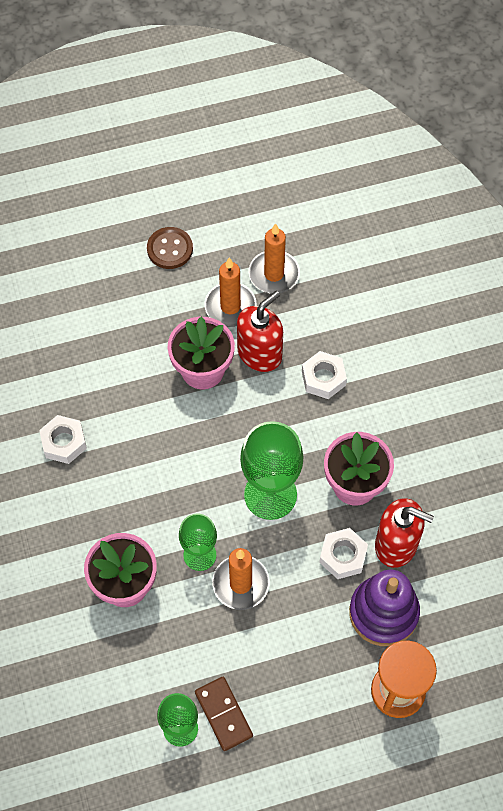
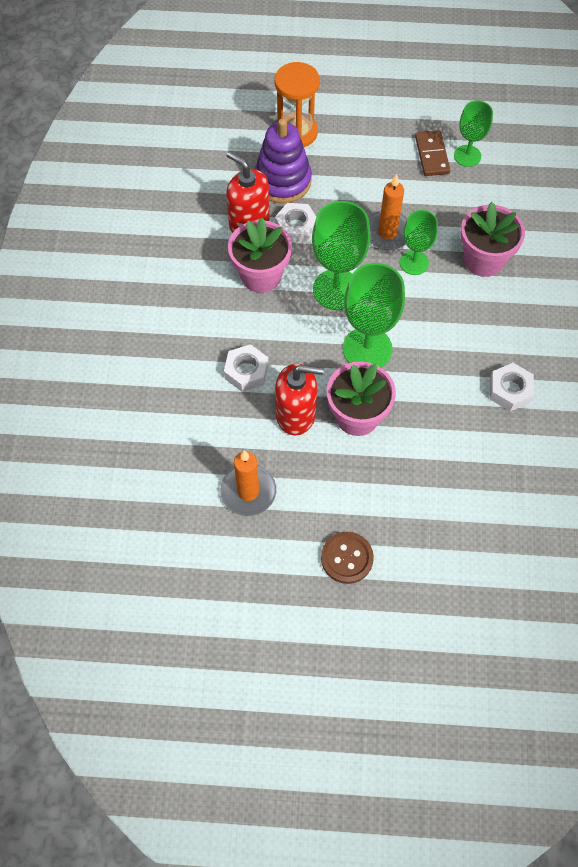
camera: 160 degrees left, 0 degrees up
(216, 440) = (367, 348): none -> green goblet
(230, 306) = (306, 471): orange candle -> none
(260, 353) = (296, 414): red soap dispenser -> red soap dispenser turned 150 degrees counterclockwise

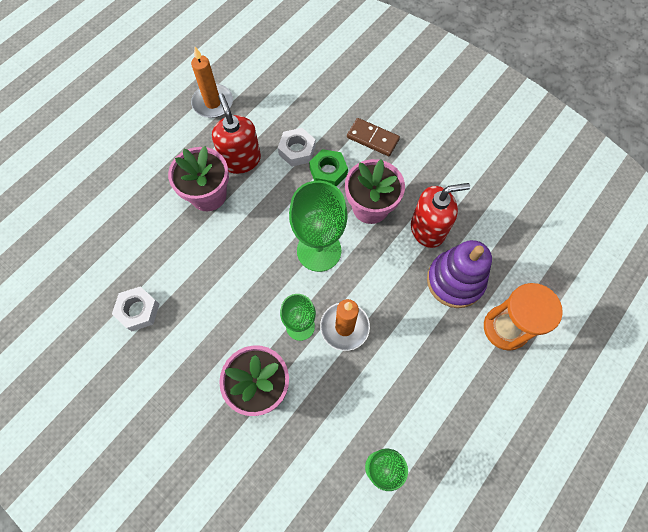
camera: 125 degrees right, 5 degrees up
(250, 330) = (328, 172): none -> green nut
(296, 227) = (399, 260): white nut -> none
(296, 414) = (241, 160): red soap dispenser -> red soap dispenser turned 120 degrees clockwise
(347, 558) = (125, 127): brown button -> none
(367, 348) = (253, 237): green goblet -> none
(432, 155) = (403, 432): brown domino -> brown domino (372, 138)

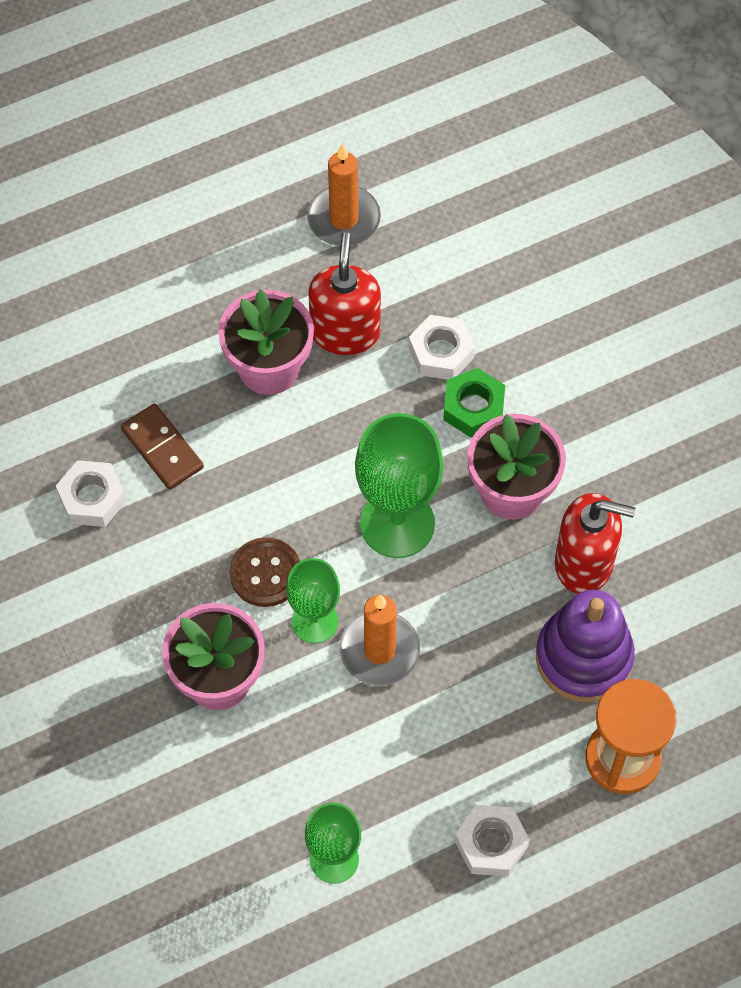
camera: 25 degrees right, 5 degrees down
(259, 311) = (265, 573): none -> brown button
(372, 138) = (573, 383): brown domino -> brown domino (162, 449)
(463, 413) = (491, 844): none -> white nut

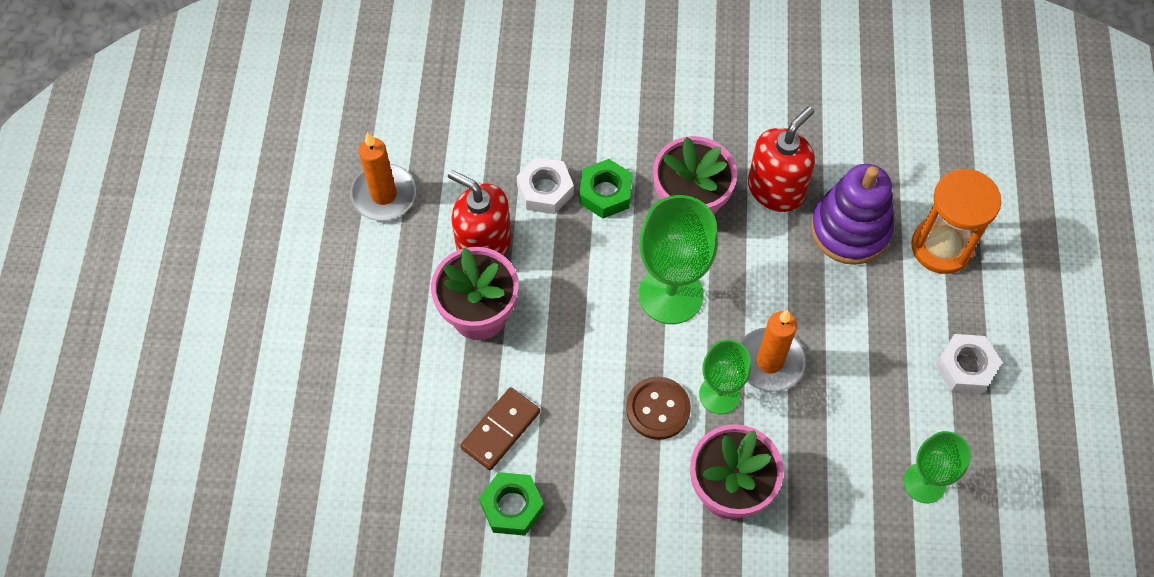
camera: 60 degrees left, 0 degrees up
(92, 498) = (512, 506): white nut -> green nut
(162, 449) = (500, 430): brown domino -> brown domino turned 45 degrees counterclockwise

